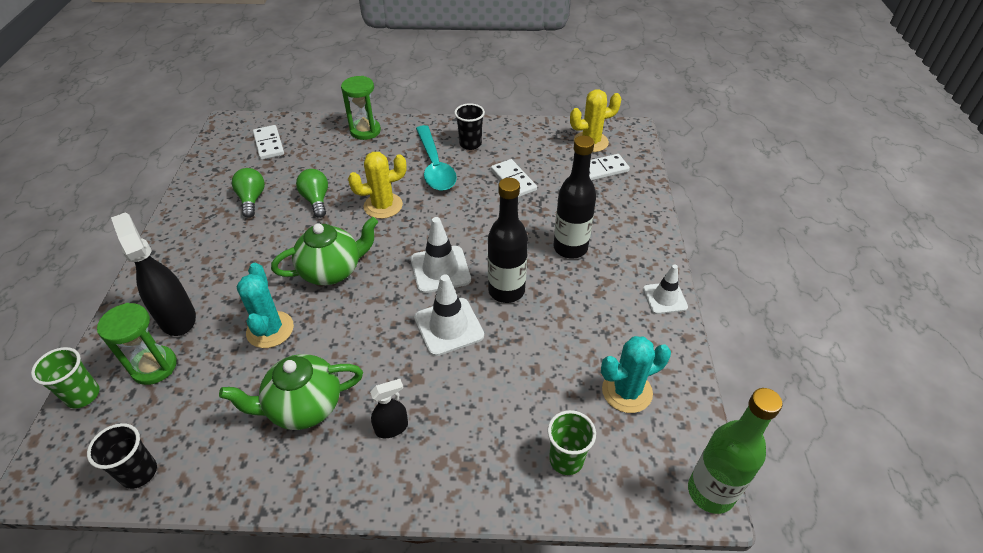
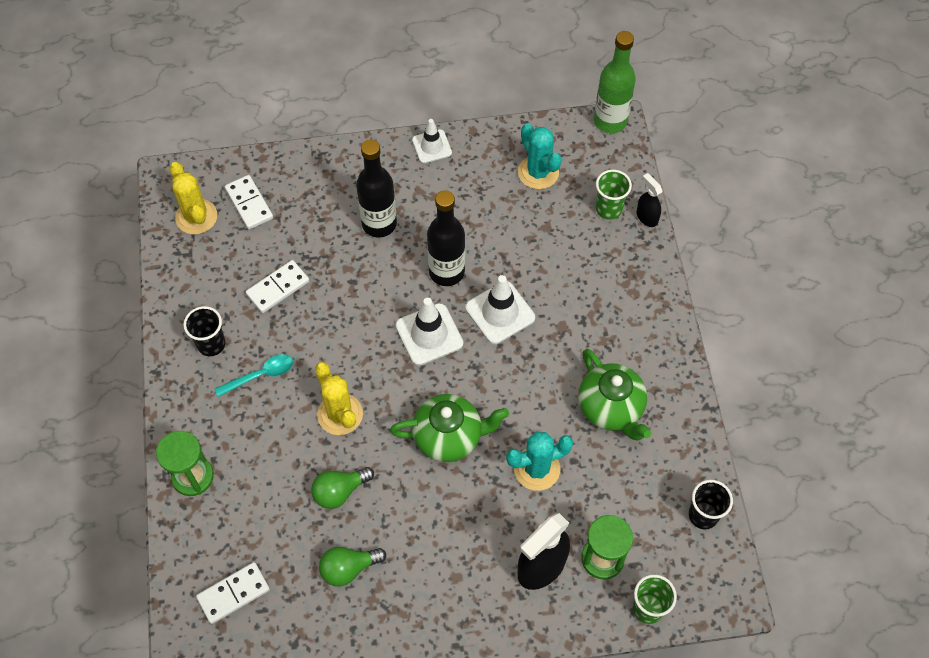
camera: 100 degrees left, 15 degrees up
(332, 270) = (449, 437): green teapot -> green teapot turned 120 degrees clockwise
(392, 428) = (613, 334): black spray bottle -> black spray bottle (646, 217)
(435, 166) = (261, 375): turquoise spoon -> turquoise spoon, size x0.59

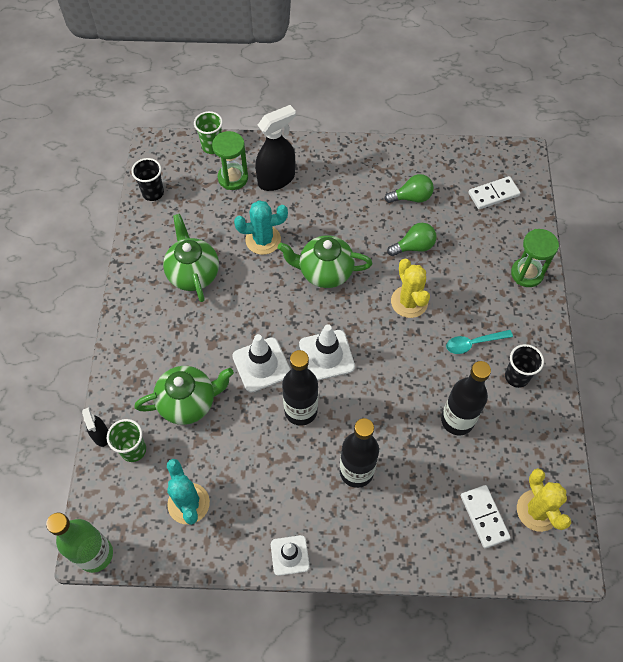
camera: 170 degrees left, 0 degrees up
(278, 288) = (457, 420): white domino -> black bottle
(568, 262) = (188, 402): none -> green teapot

